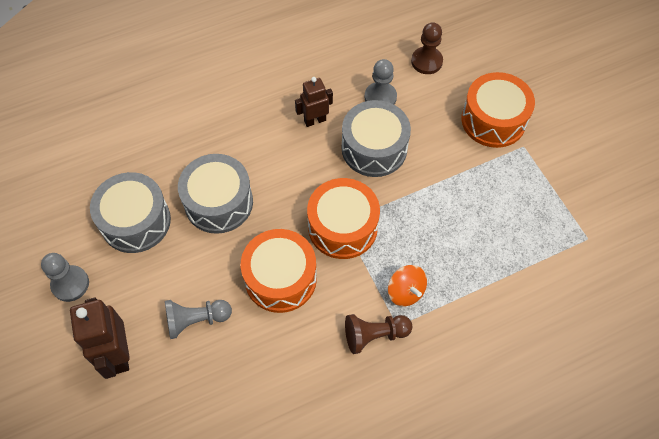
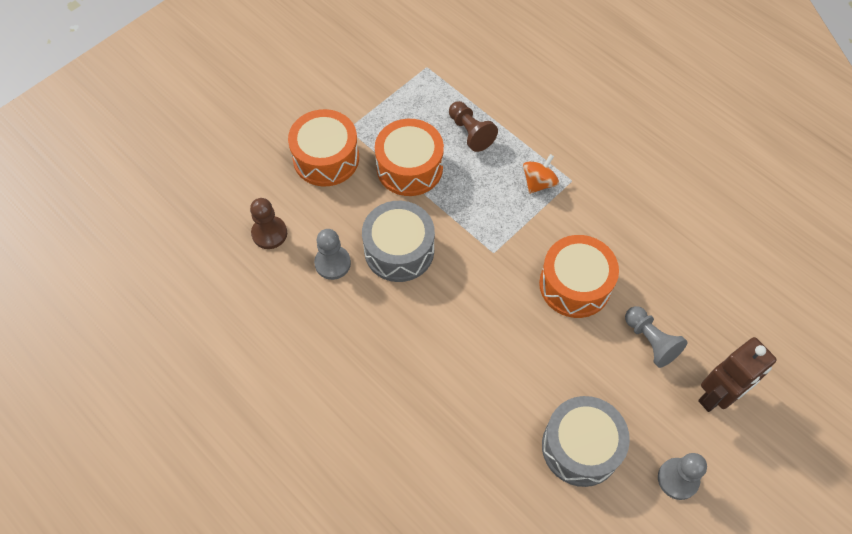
camera: 110 degrees left, 0 degrees up
(218, 202) = (522, 372): grey drum -> none
(315, 120) = (385, 316): brown robot -> none
(342, 227) = (498, 250): orange drum -> orange drum (409, 167)
(374, 335) = (589, 194): brown pawn -> brown pawn (470, 132)

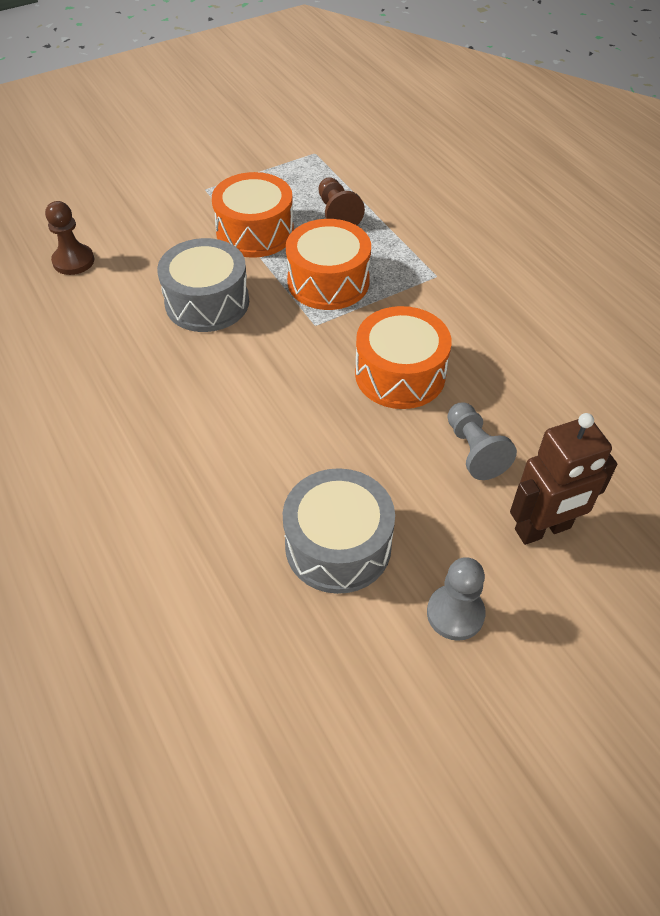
camera: 15 degrees right, 10 degrees down
(326, 158) = (168, 209): orange drum -> orange drum (328, 281)
(332, 263) = (127, 300): grey pawn -> none
(539, 182) = (396, 271): orange spinning top -> none

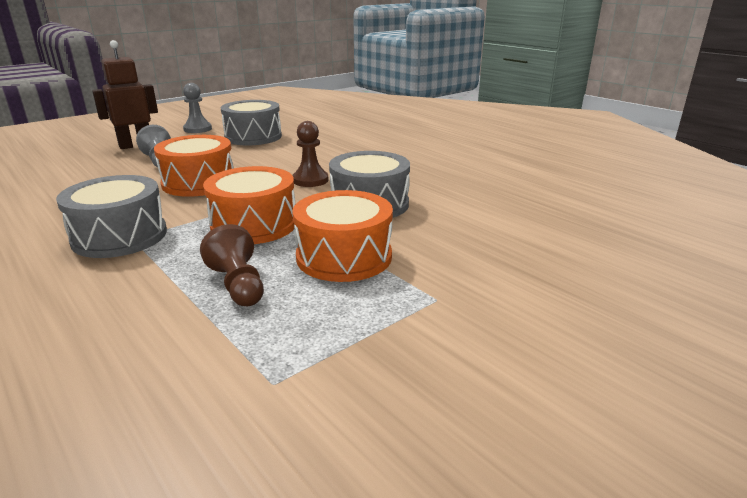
camera: 170 degrees right, 25 degrees down
(73, 261) = (522, 218): brown pawn -> brown pawn (310, 180)
(449, 279) = (120, 236): none -> grey drum

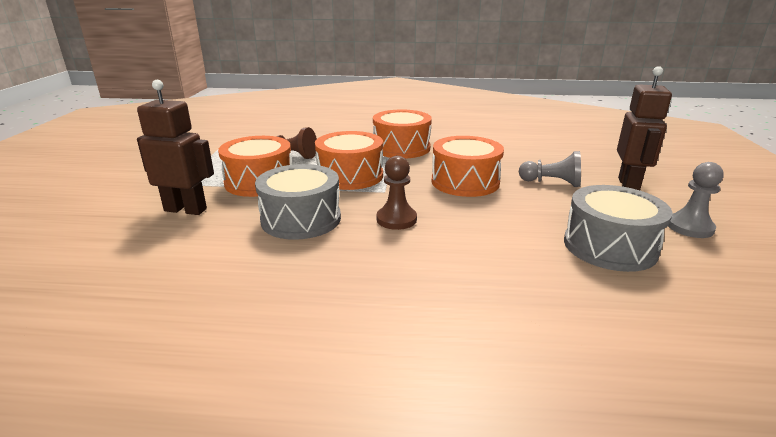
camera: 135 degrees right, 0 degrees up
(120, 236) = (401, 148): grey drum -> orange drum
(454, 252) = (186, 210): none -> brown robot

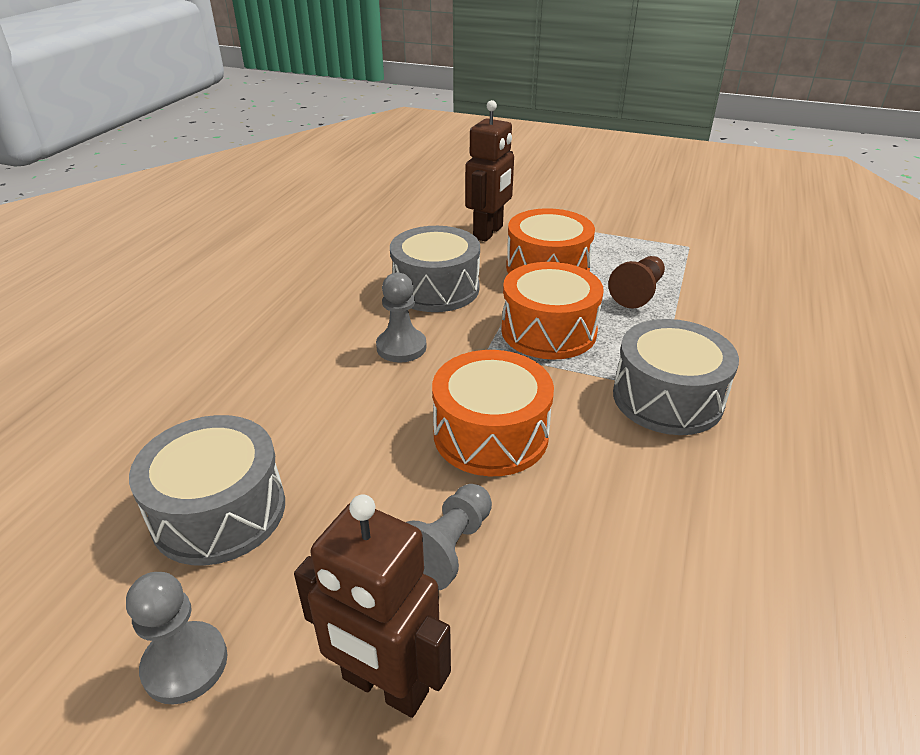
camera: 105 degrees right, 10 degrees up
(396, 219) = (401, 347): brown pawn -> grey pawn
(401, 148) = (667, 398): orange drum -> grey drum

